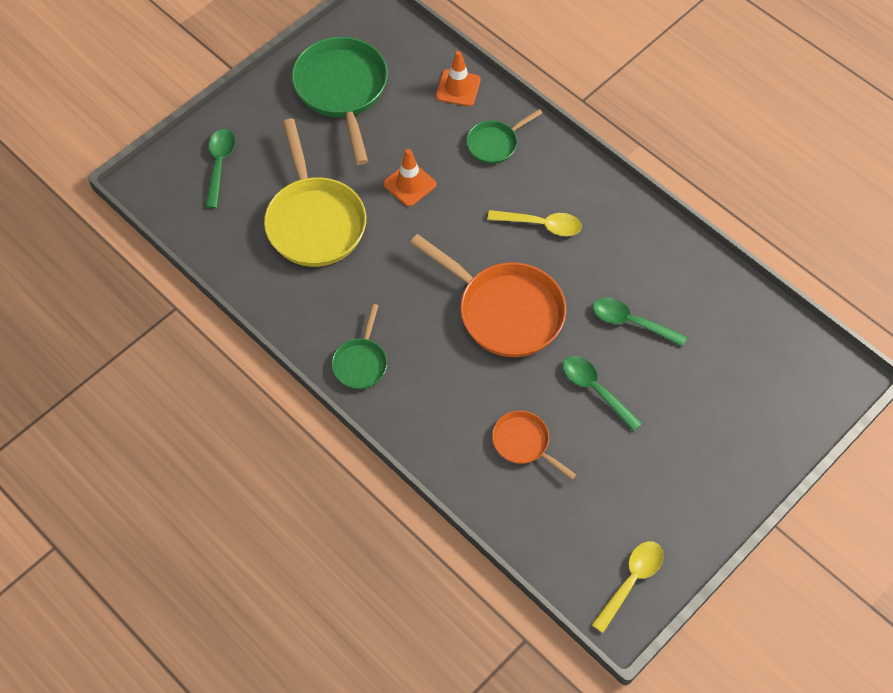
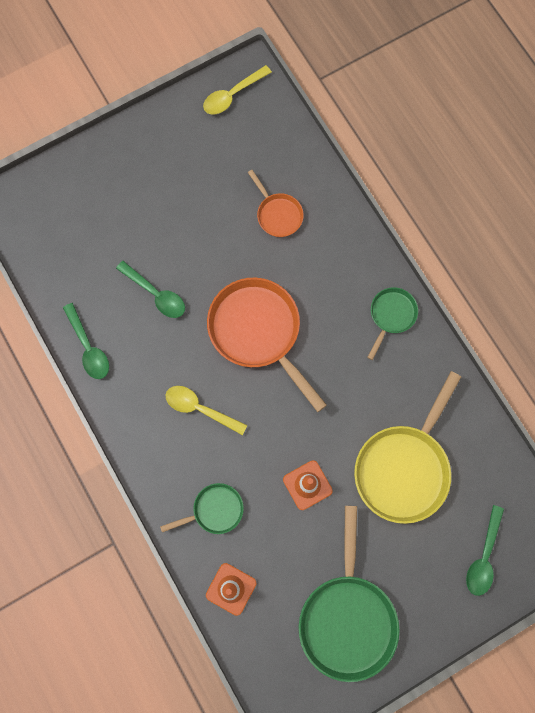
camera: 165 degrees left, 15 degrees up
(314, 221) = (404, 467): yellow pan -> yellow pan turned 150 degrees counterclockwise
(595, 390) = (207, 243): green spoon -> green spoon (89, 347)

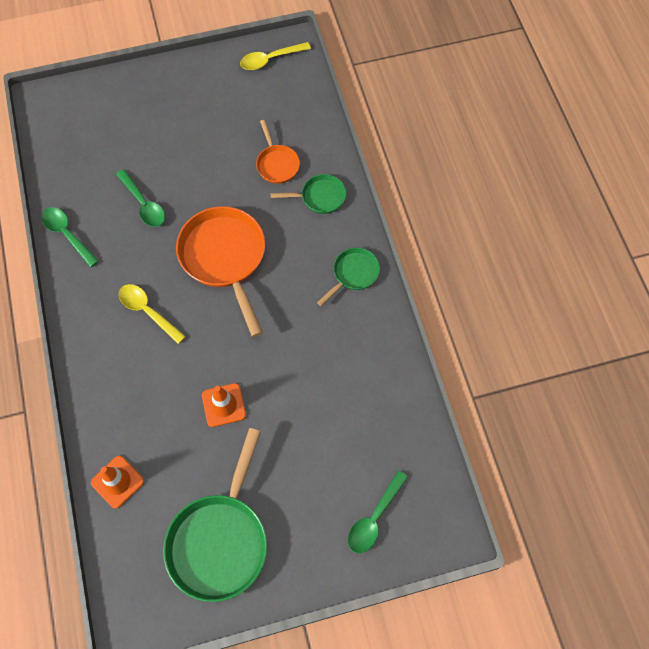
camera: 15 degrees right, 10 degrees down
(89, 347) = (67, 234): green spoon -> green spoon turned 150 degrees clockwise
(214, 510) = (128, 405): green pan -> green pan (319, 197)
(404, 467) = (322, 413): yellow pan -> none

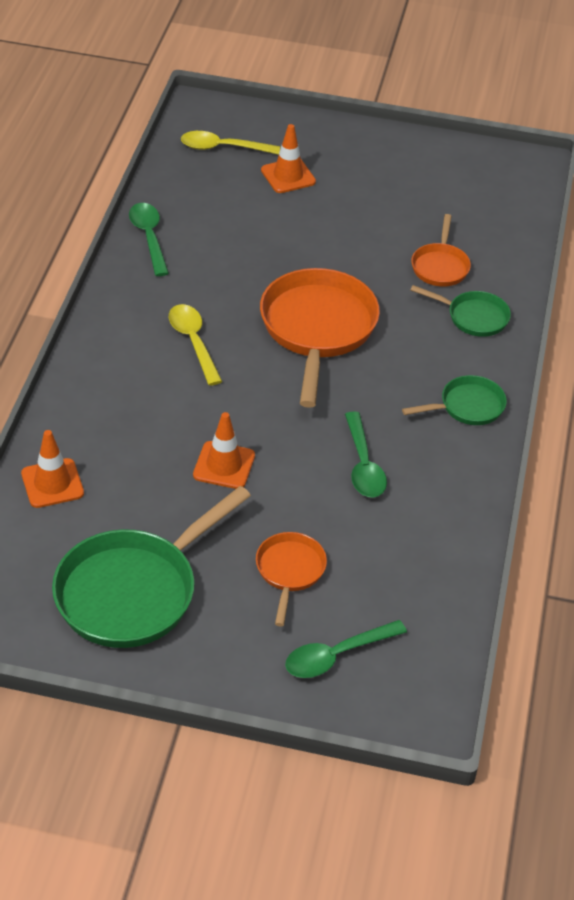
camera: 25 degrees right, 20 degrees down
(135, 133) = (288, 176): none -> orange traffic cone
(144, 204) = (255, 244): green spoon -> green spoon (363, 465)
(270, 60) = (496, 167): yellow spoon -> yellow spoon (222, 148)
(311, 468) = (289, 572): none -> orange pan

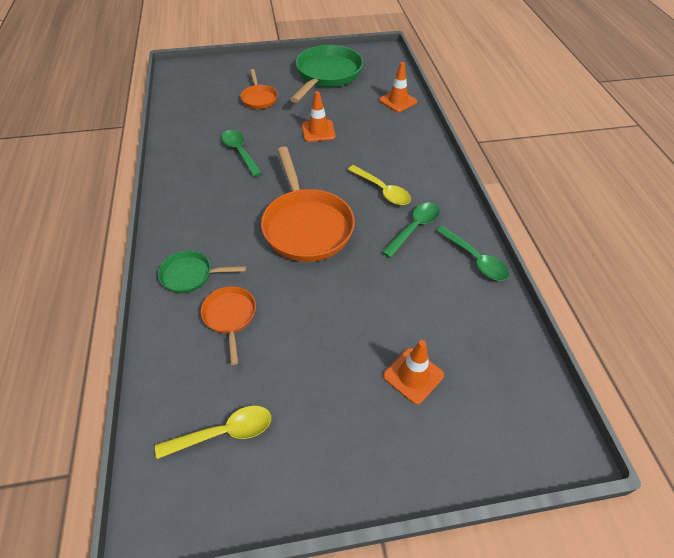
camera: 160 degrees right, 5 degrees up
(222, 148) = (497, 389): yellow spoon -> yellow spoon (224, 432)
(336, 655) = (223, 77): green spoon -> green spoon (414, 228)
(467, 406) = (182, 204): green pan -> none

